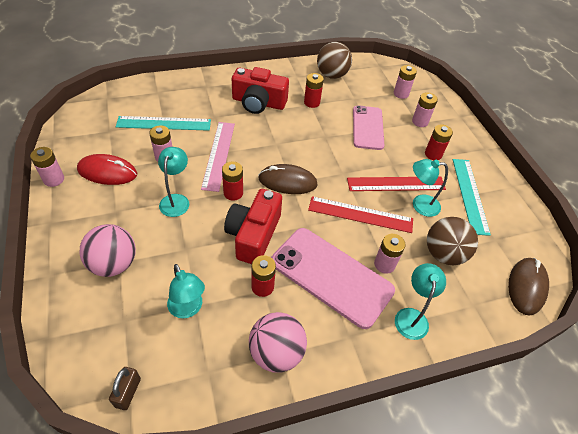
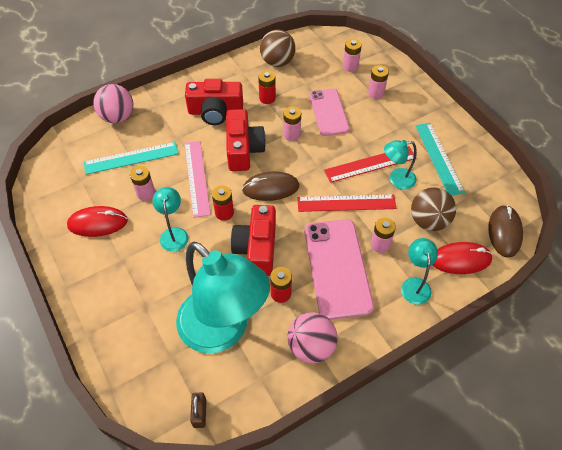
camera: 10 degrees left, 5 degrees up
(54, 179) = (49, 244): pink battery -> pink battery (291, 134)
(114, 264) = (141, 309): pink ball -> pink ball (118, 117)
(188, 309) = (223, 331): turquoise lamp -> turquoise lamp, size x2.29
(273, 141) = (243, 149): none -> red camera
(331, 276) = (337, 268): pink phone -> pink phone turned 60 degrees clockwise
(433, 154) = (396, 125): red battery -> none
(470, 303) = (460, 259): none -> red mouse

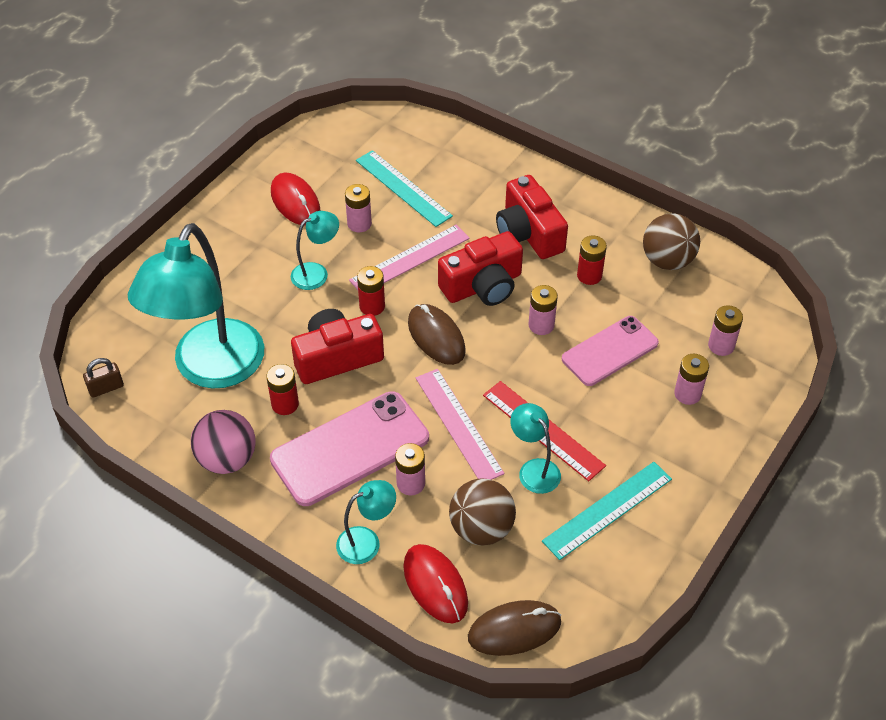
camera: 65 degrees right, 5 degrees down
(118, 117) = (458, 148): pink ball -> none
(346, 203) = (458, 425): red ruler -> pink ruler

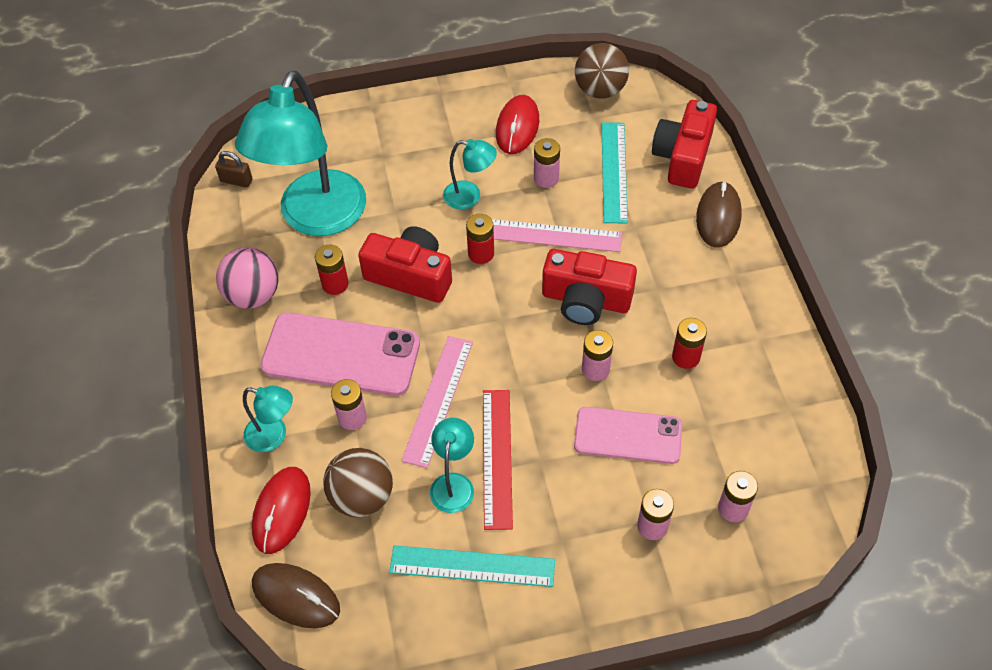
camera: 45 degrees right, 5 degrees up
(211, 369) = (316, 218): turquoise lamp -> turquoise lamp turned 45 degrees counterclockwise
(436, 337) = (501, 315): brown mouse -> brown mouse (718, 217)
(529, 233) = (675, 282): red camera -> red camera (683, 157)
(667, 260) = (772, 395): brown ball -> brown ball (600, 90)

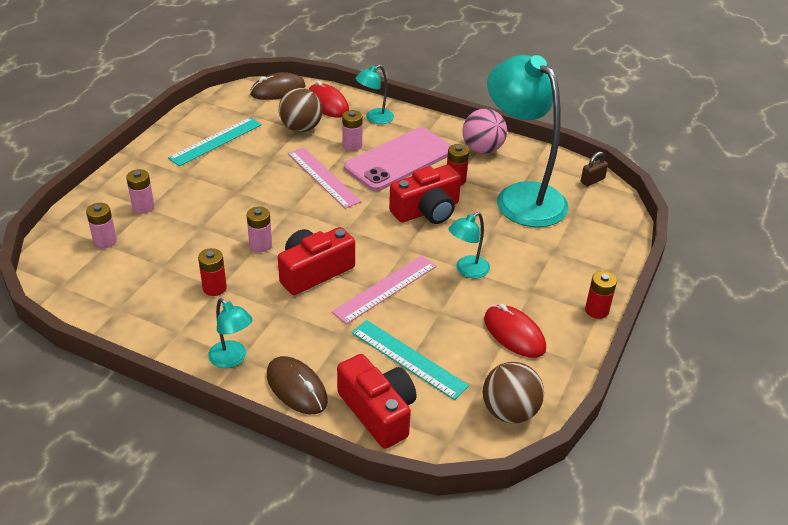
camera: 125 degrees right, 15 degrees down
(453, 484) = (266, 157): turquoise lamp -> turquoise lamp (232, 359)
(481, 253) = (409, 248): red battery -> red battery (596, 310)
(497, 457) = (260, 178): red ruler -> none
(546, 178) = (443, 317): pink battery -> none
(628, 435) = (202, 230): pink phone -> none

